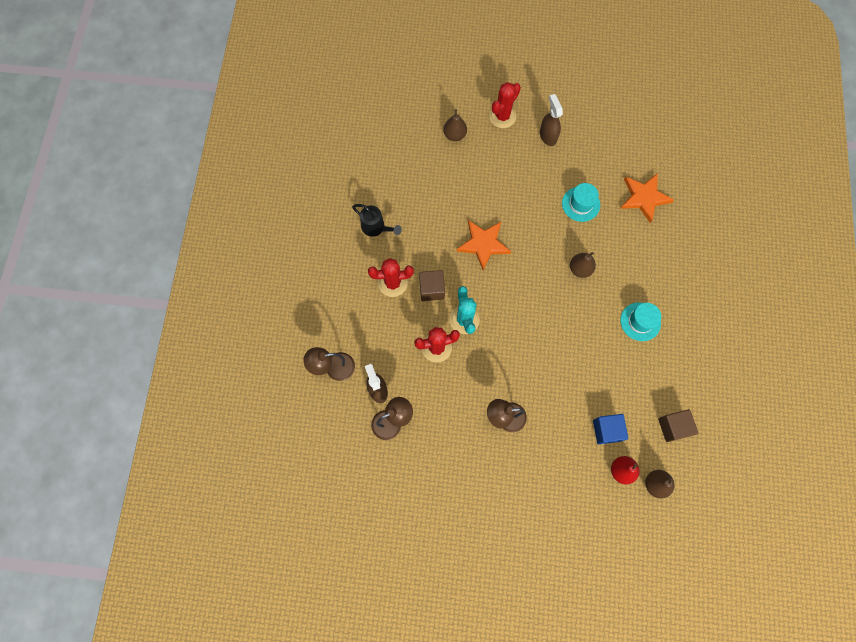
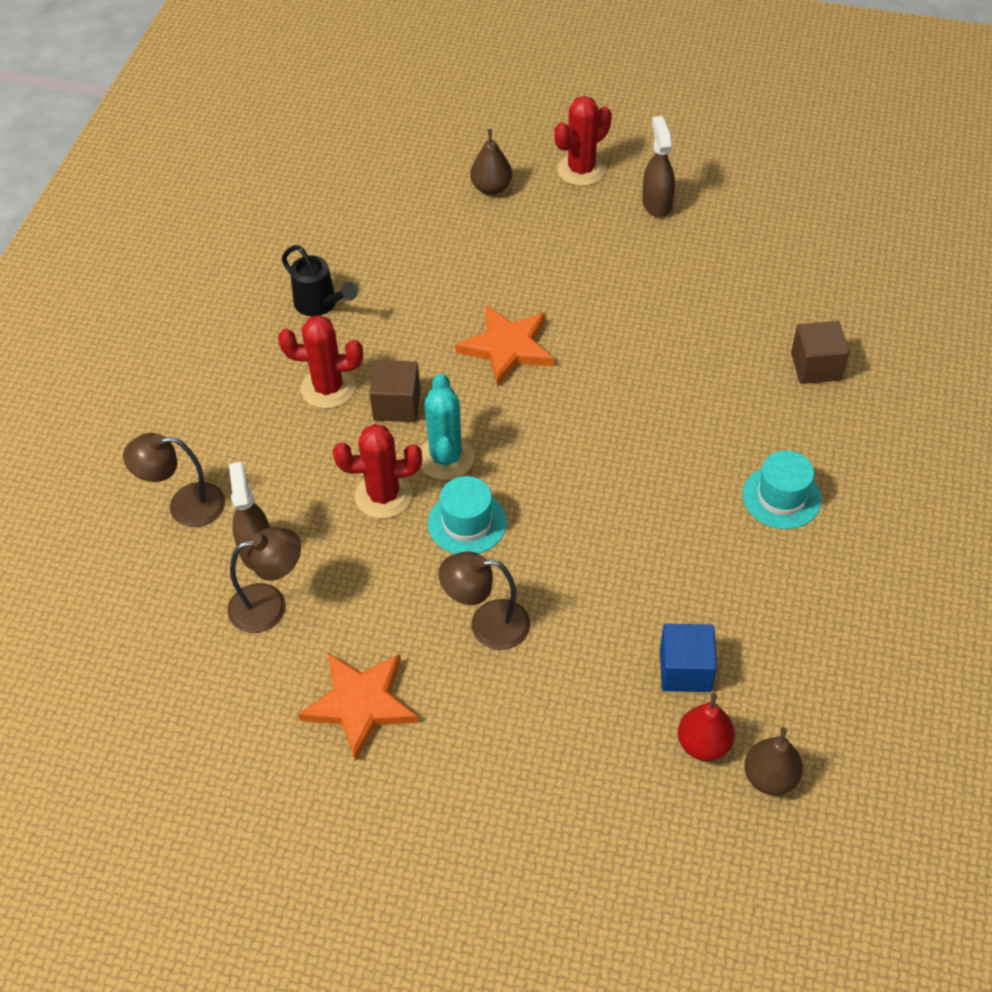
camera: 10 degrees right, 20 degrees down
(580, 204) = (698, 306): turquoise hat -> turquoise hat (467, 523)
(580, 269) = (679, 403): brown pear -> none
(644, 198) = (818, 308): orange star -> orange star (360, 704)
(673, 427) = (821, 681): brown cube -> brown cube (816, 366)

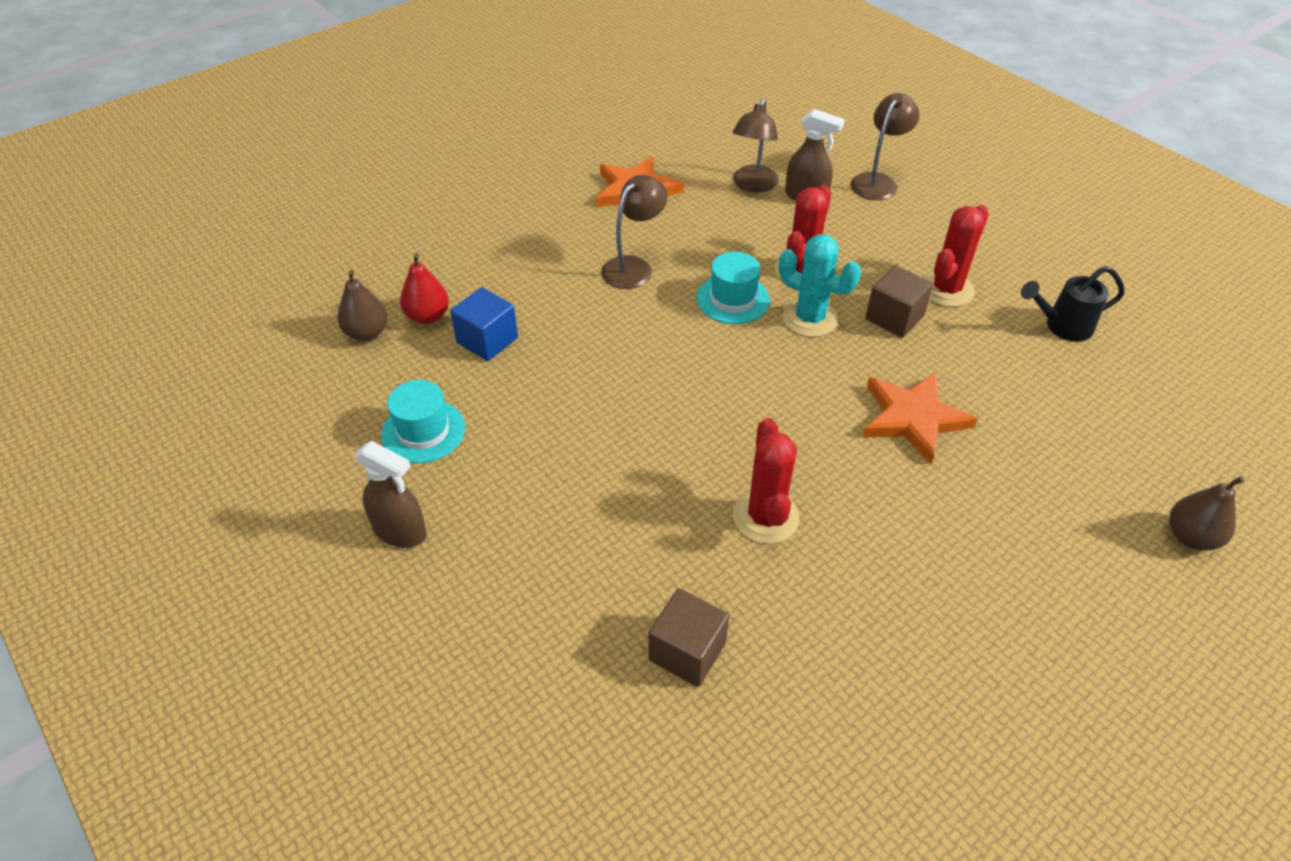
camera: 125 degrees right, 5 degrees down
(581, 170) = (1188, 646): red cactus -> red cactus (765, 517)
(656, 204) = (1074, 685): brown spray bottle -> brown spray bottle (400, 531)
(781, 497) = (565, 501): turquoise hat -> turquoise hat (423, 431)

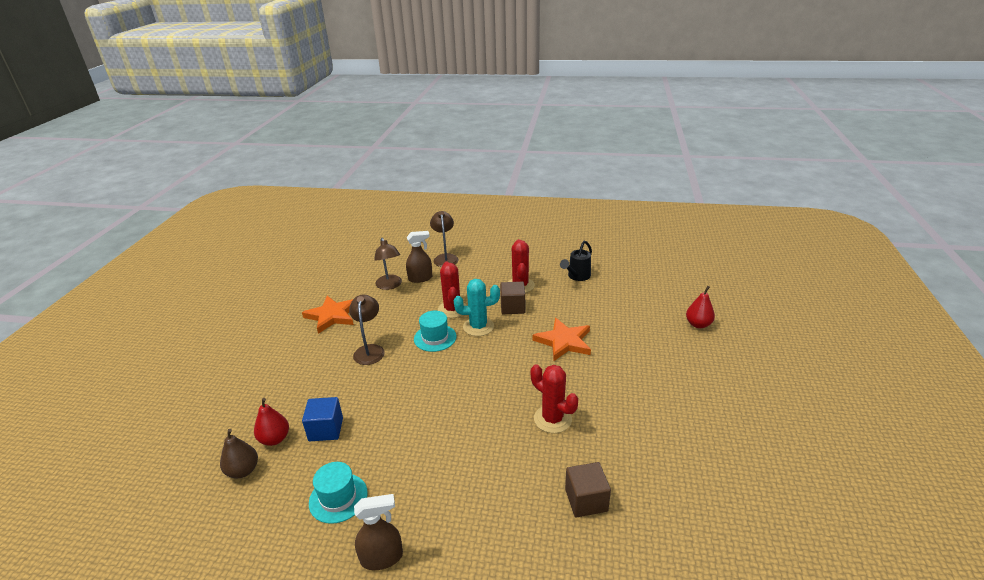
camera: 40 degrees left, 15 degrees down
(1190, 537) = (698, 324): brown pear -> red pear

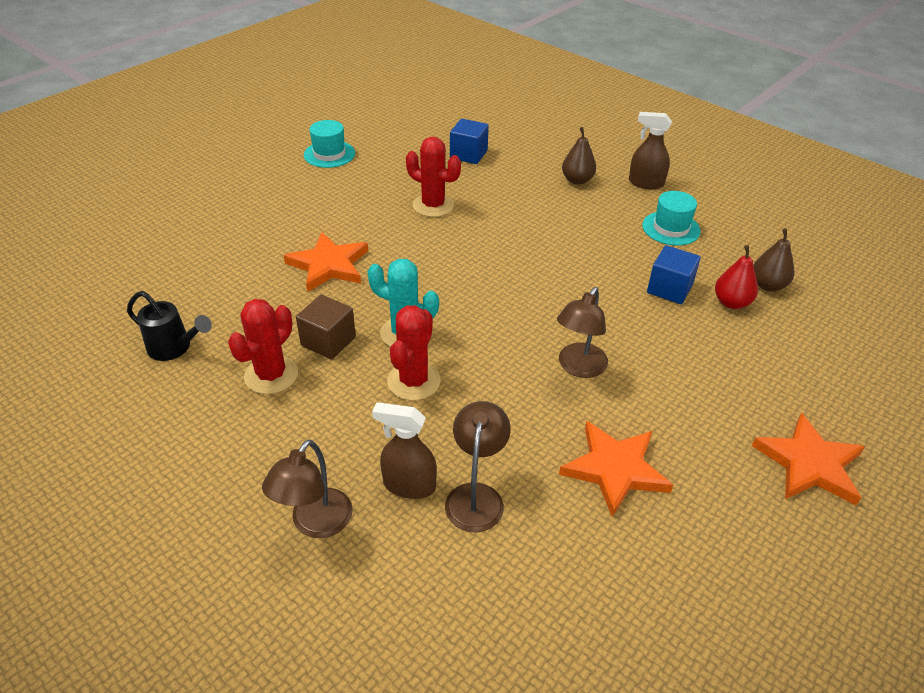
camera: 150 degrees left, 10 degrees up
(229, 355) = (809, 464): none -> orange star
(435, 338) = (476, 344): turquoise hat -> turquoise hat (329, 154)
(455, 521) = (577, 180): none -> brown pear
(552, 419) = (433, 205): red cactus -> red cactus turned 45 degrees counterclockwise
(577, 276) = (174, 348): black watering can -> black watering can turned 45 degrees clockwise
(586, 500) = (468, 154): brown cube -> blue cube
(698, 324) = (167, 217): red pear -> none

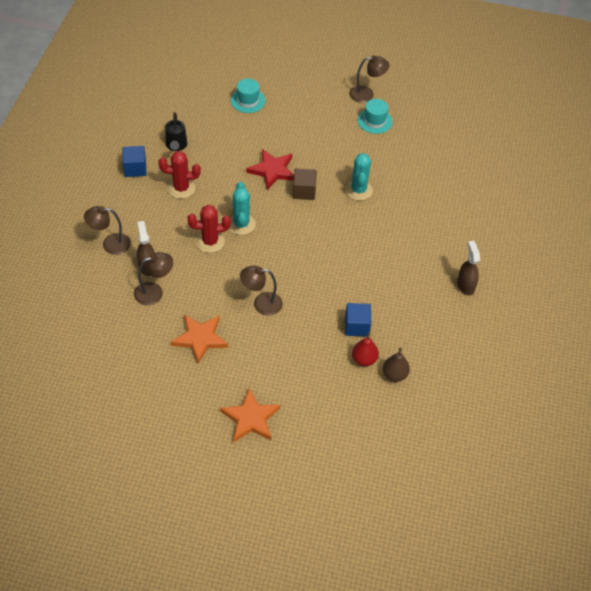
camera: 60 degrees right, 10 degrees up
(279, 144) = (367, 94): none -> brown lamp
(328, 341) = (216, 198): brown cube -> brown cube (304, 191)
(329, 265) = (272, 170): orange star -> red star
(433, 205) = (358, 190): red cactus -> turquoise cactus
(468, 154) = (427, 184): blue cube -> blue cube (135, 168)
(577, 180) = (440, 249): brown pear -> none
(671, 228) = (421, 312): turquoise hat -> turquoise hat (248, 100)

